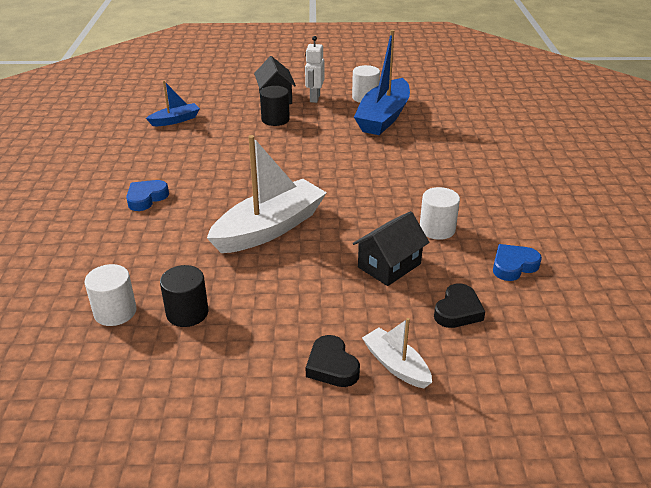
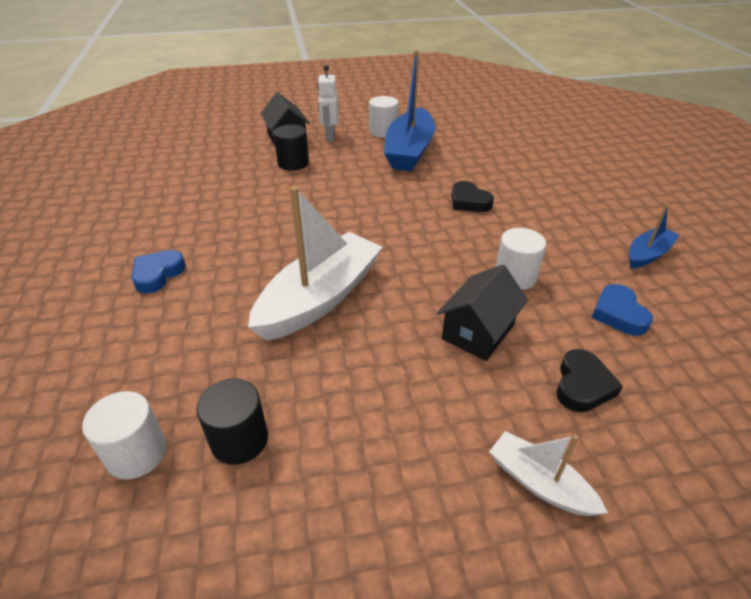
camera: 10 degrees left, 5 degrees up
(175, 120) = (178, 173): blue boat -> blue boat (647, 254)
(332, 366) = (457, 499): black heart -> black heart (469, 202)
(513, 266) = (618, 314): blue heart -> blue heart turned 60 degrees counterclockwise

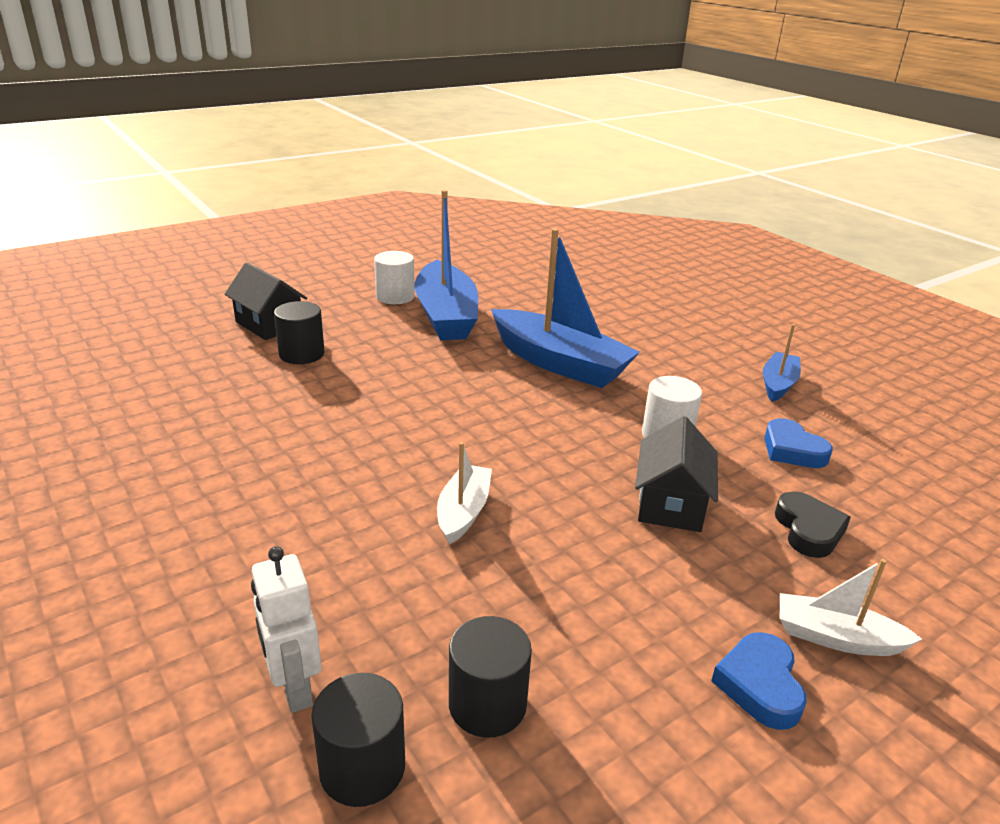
camera: 25 degrees left, 10 degrees down
(136, 453) = (362, 767): white cylinder -> black cylinder
(158, 274) = (211, 536): blue heart -> blue heart (760, 685)
(320, 298) = (463, 512): white boat -> white boat, size x0.51
(330, 136) = (327, 312): white robot -> white robot (294, 688)
(469, 202) = (559, 363): black heart -> blue boat

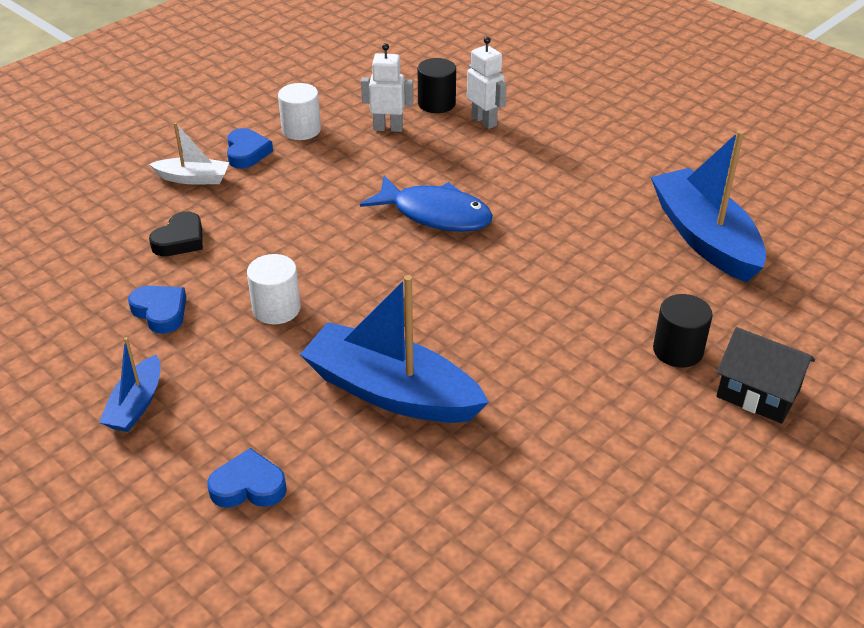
camera: 170 degrees right, 10 degrees up
(395, 296) = (653, 492): white cylinder -> white cylinder (301, 130)
(446, 315) = (560, 460): blue boat -> blue boat (704, 238)
(463, 512) = (435, 214): white boat -> blue fish
(487, 704) = (388, 128): black cylinder -> white robot
(670, 503) = (282, 244): black house -> none
(671, 332) = (248, 486): none -> blue heart
(808, 530) = (180, 240): black heart -> black heart turned 135 degrees counterclockwise

